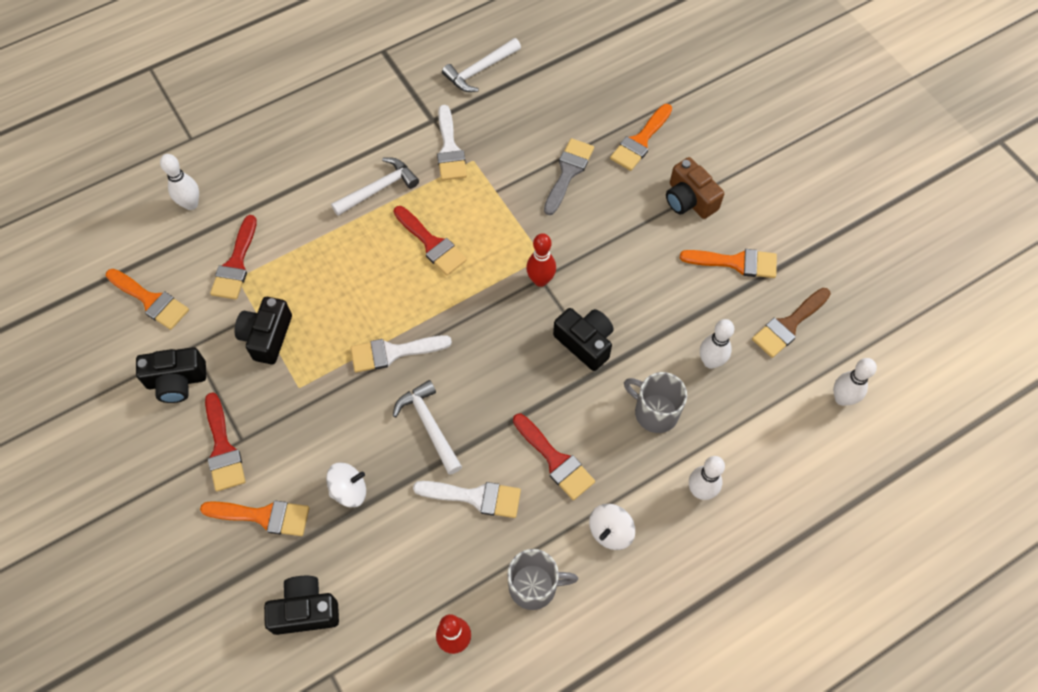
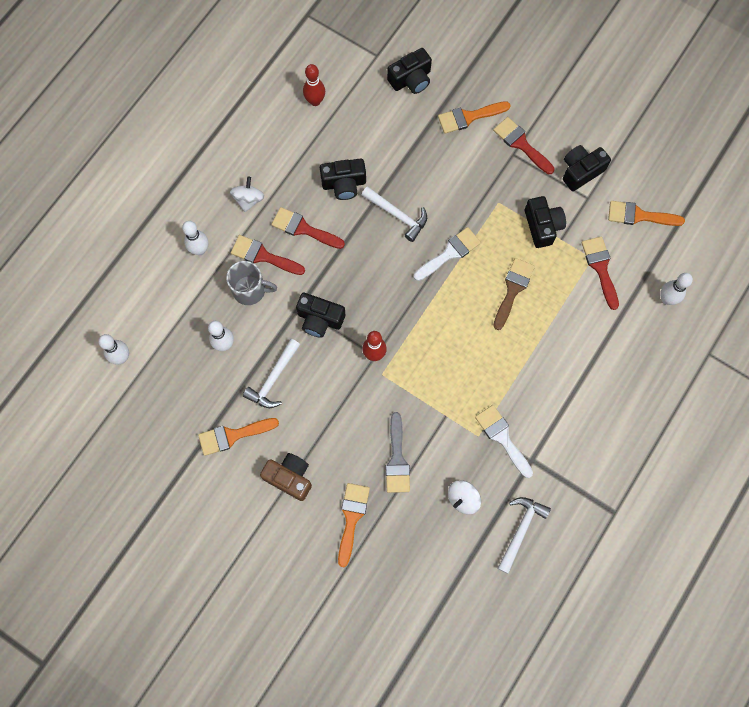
camera: 155 degrees right, 10 degrees up
(349, 490) = (425, 154): white spinning top -> white spinning top (463, 499)
(378, 189) = (536, 376): white hammer -> white hammer (273, 379)
(432, 244) = (469, 347): red brush -> red brush (263, 256)
(475, 497) = (344, 184): white brush -> black camera
(534, 586) = (282, 149): grey mug -> none
(788, 325) = (176, 399): brown brush -> brown brush (513, 289)

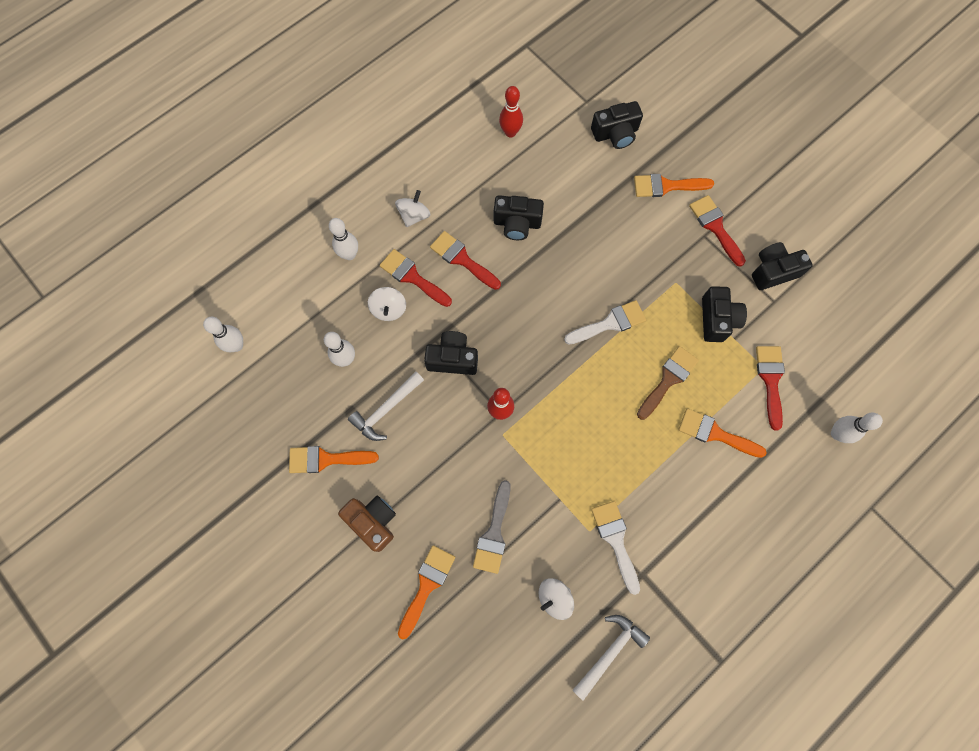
camera: 15 degrees right, 0 degrees up
(250, 290) = (389, 309): grey mug -> white spinning top
(320, 319) = (452, 358): black camera -> black camera turned 150 degrees clockwise
(397, 215) = (564, 269): white hammer -> none
(639, 216) = (826, 334): orange brush -> orange brush (715, 433)

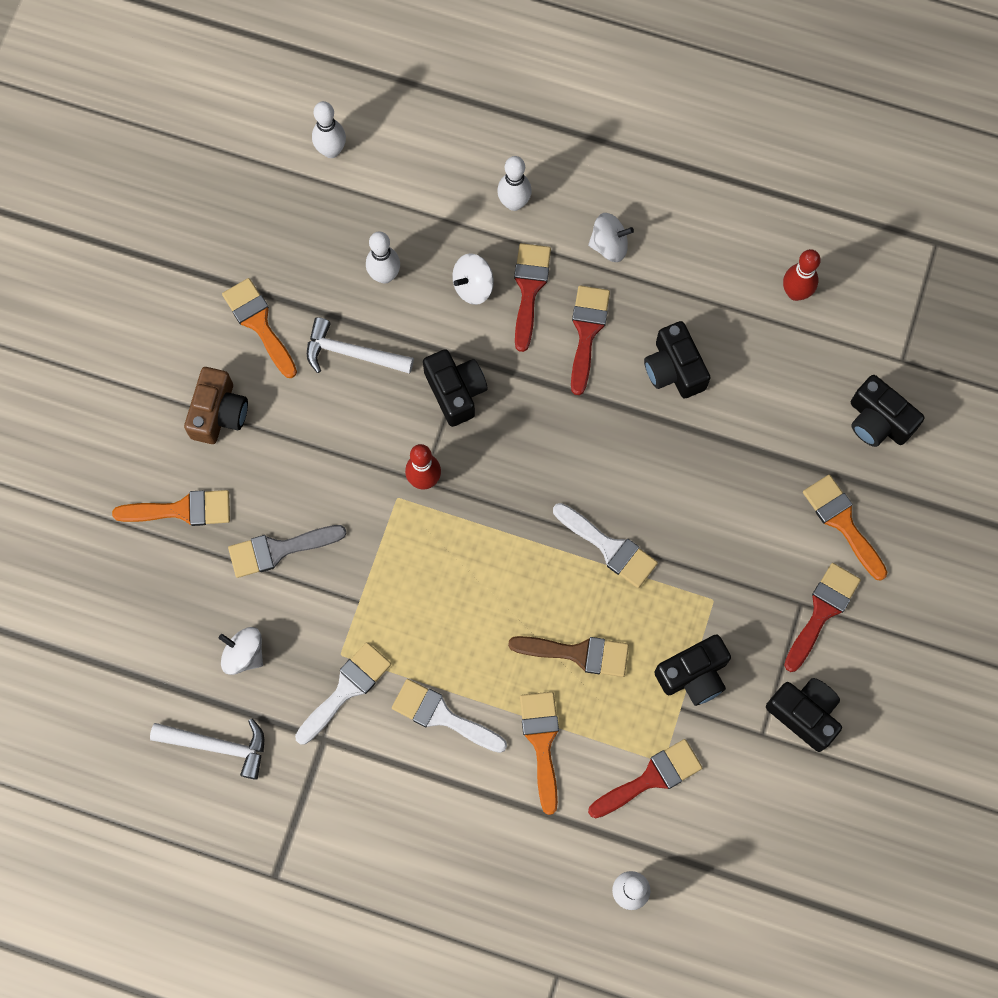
camera: 60 degrees right, 0 degrees up
(666, 487) = (442, 716): none -> white brush

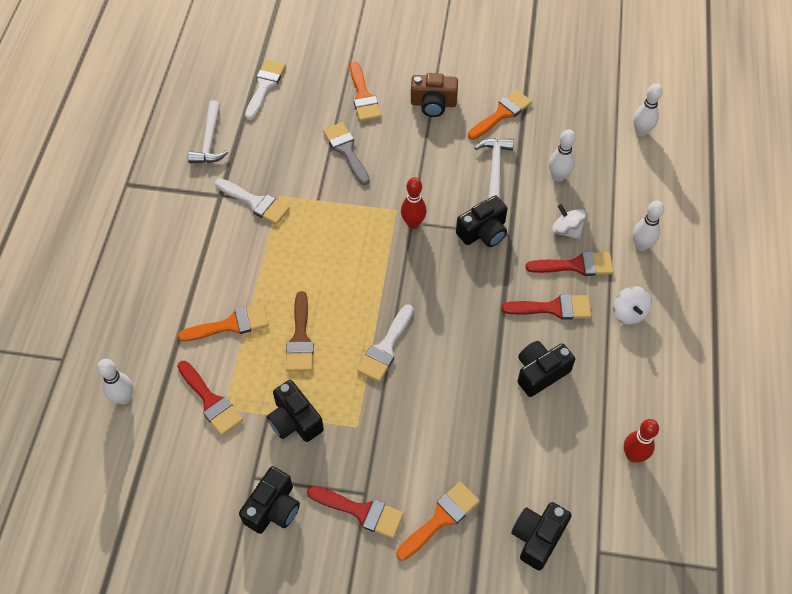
camera: 80 degrees right, 15 degrees down
(244, 654) = (272, 144): white spinning top -> none
(442, 716) = (243, 260): white brush -> white brush (265, 86)

